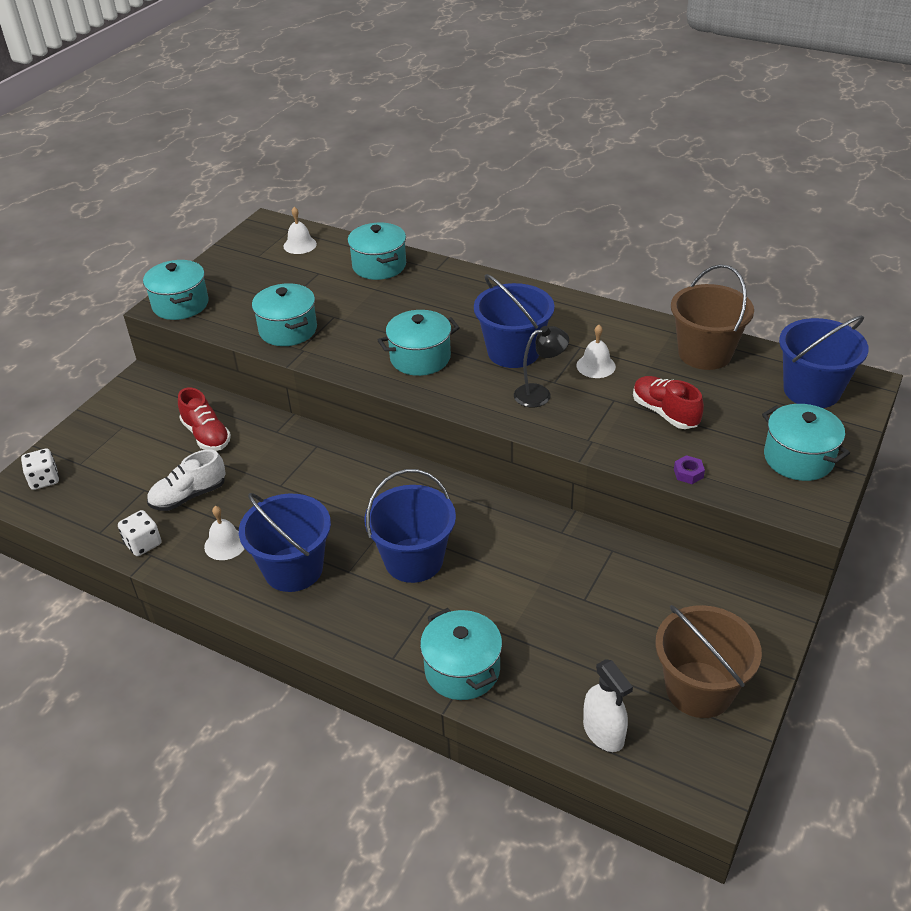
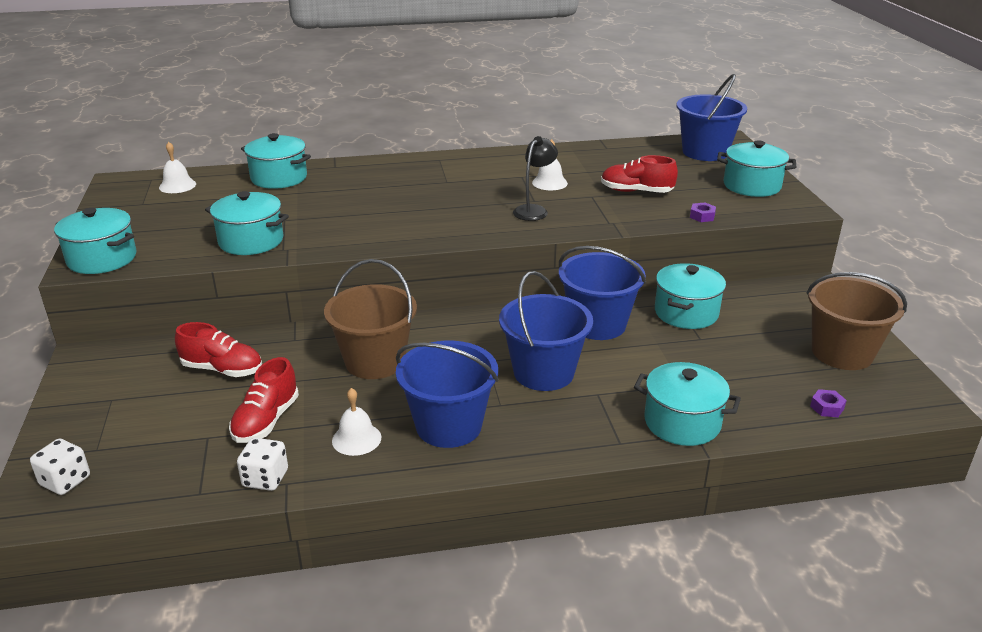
camera: 40 degrees left, 10 degrees down
(189, 496) = (266, 421): white shoe -> red shoe
(420, 358) = (405, 220): turquoise pot -> turquoise pot (686, 313)
(513, 352) = (476, 194): blue bucket -> blue bucket (597, 324)
(603, 732) = (827, 407): white spray bottle -> purple nut
(705, 353) = (612, 154): brown bucket -> brown bucket (375, 361)

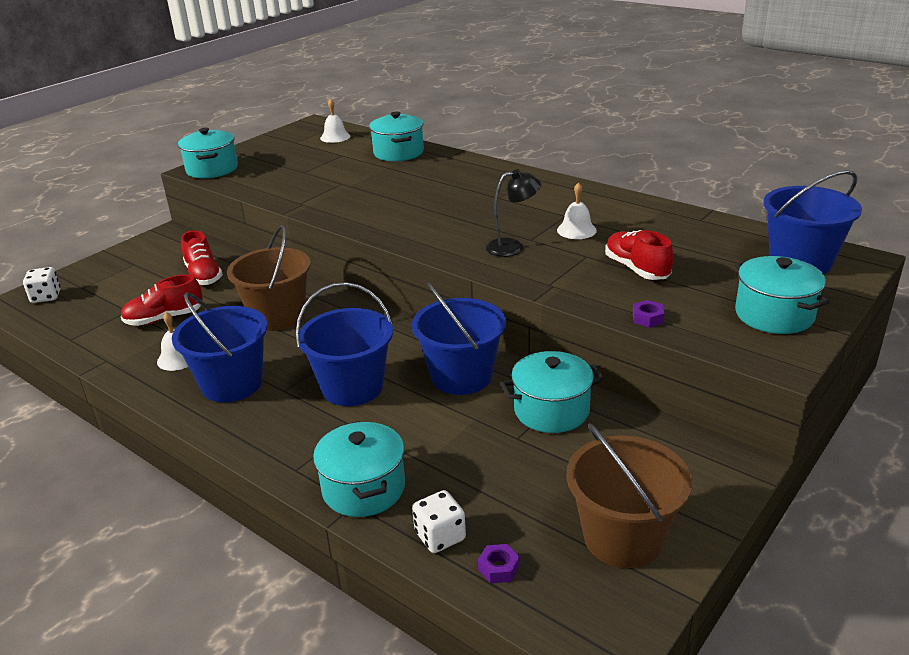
camera: 50 degrees right, 0 degrees up
(251, 241) = (296, 190): turquoise pot -> none
(265, 478) = (104, 351): white dice -> white dice (440, 536)

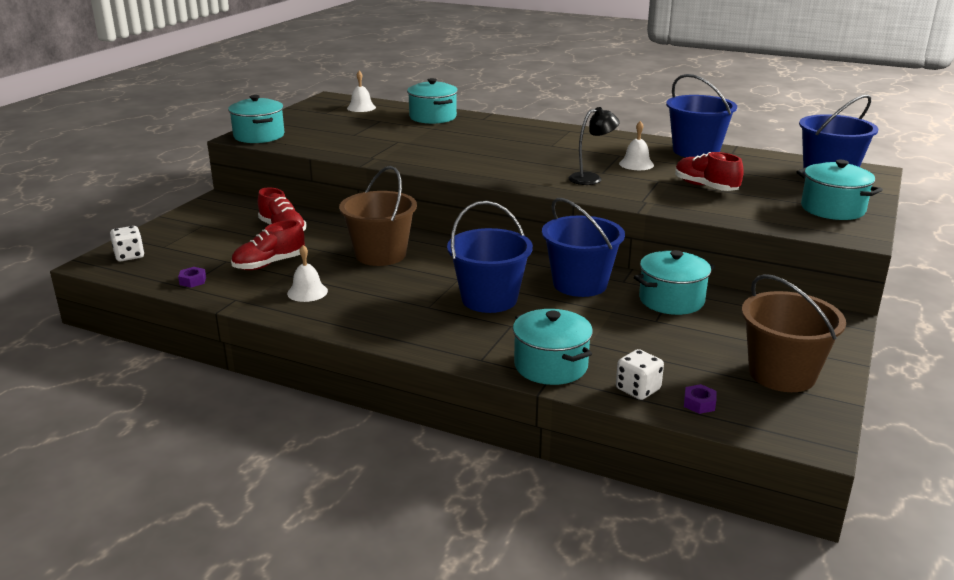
camera: 15 degrees left, 5 degrees down
(232, 384) = (375, 306): blue bucket -> blue bucket (696, 151)
(647, 318) = (738, 217): purple nut -> purple nut (193, 281)

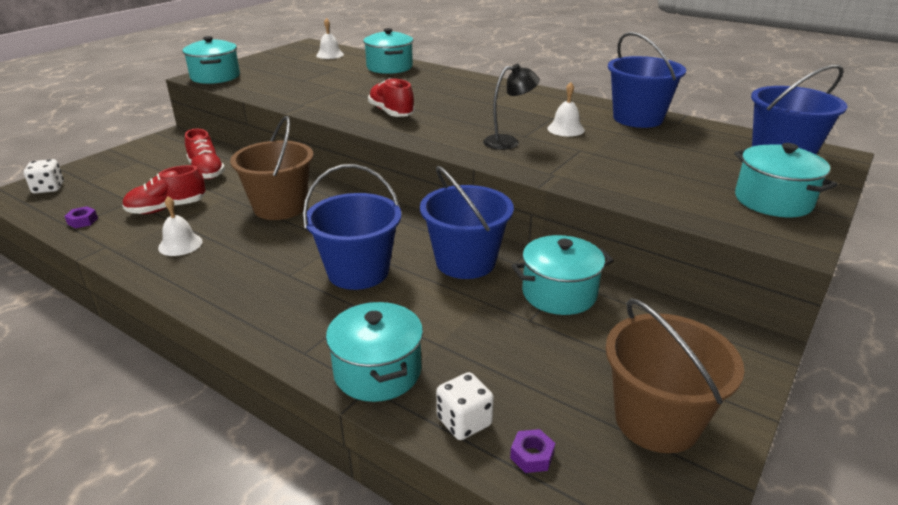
camera: 10 degrees right, 5 degrees up
(705, 187) = (630, 161): red shoe -> red shoe (391, 112)

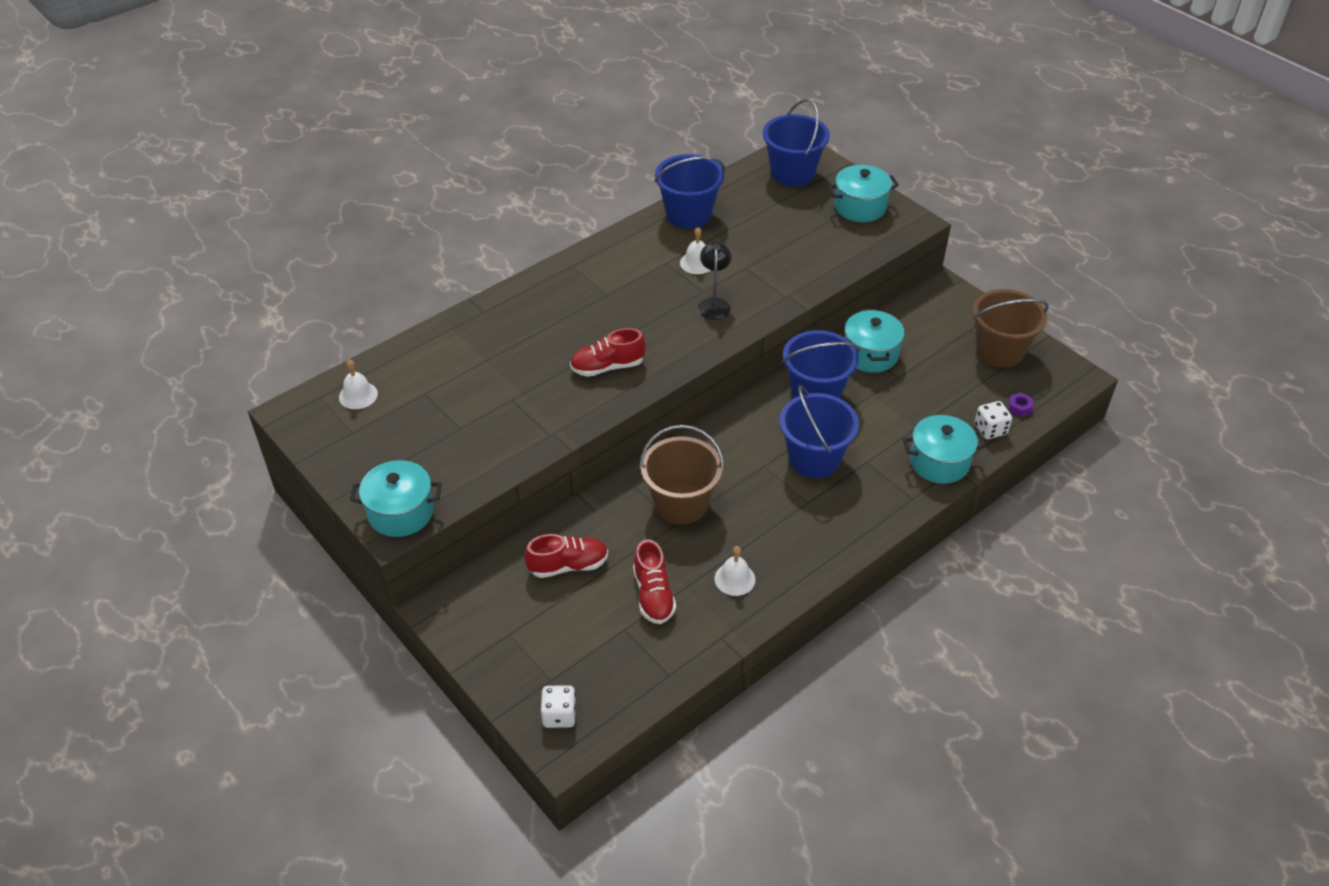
camera: 75 degrees left, 15 degrees up
(82, 221) = (660, 665): purple nut -> none
(389, 67) = (447, 347): turquoise pot -> none

